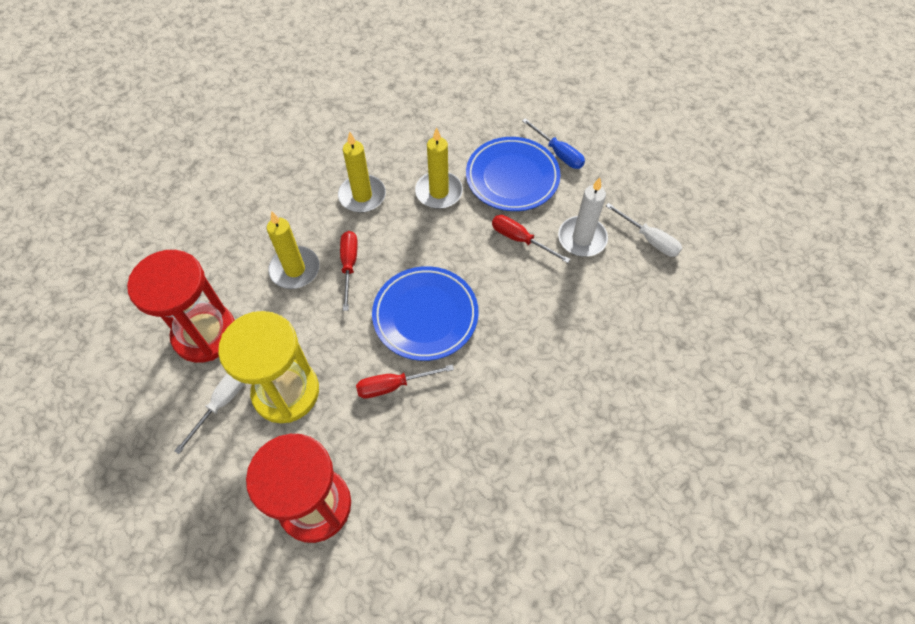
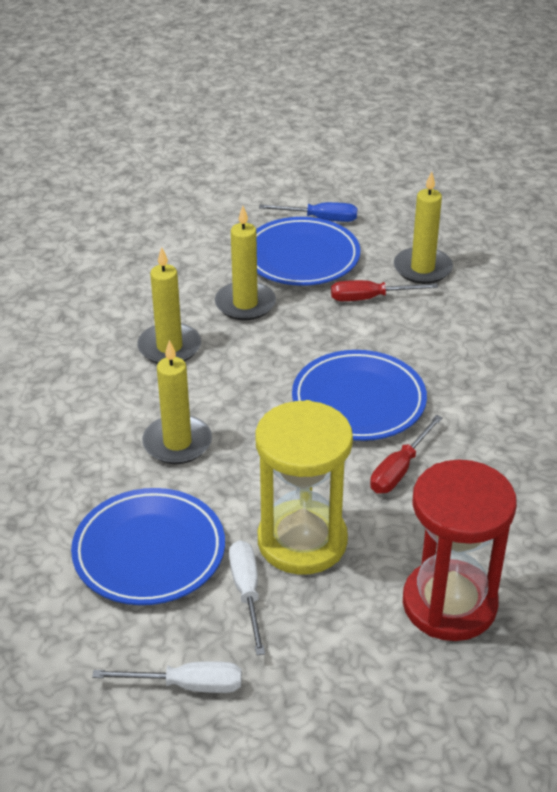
camera: 40 degrees left, 20 degrees down
(205, 334) = (149, 552): red hourglass -> blue plate
(349, 265) = (231, 407): red screwdriver -> none
(582, 238) = (422, 268): white candle -> yellow candle
(649, 239) = (478, 239): white screwdriver -> white screwdriver (187, 685)

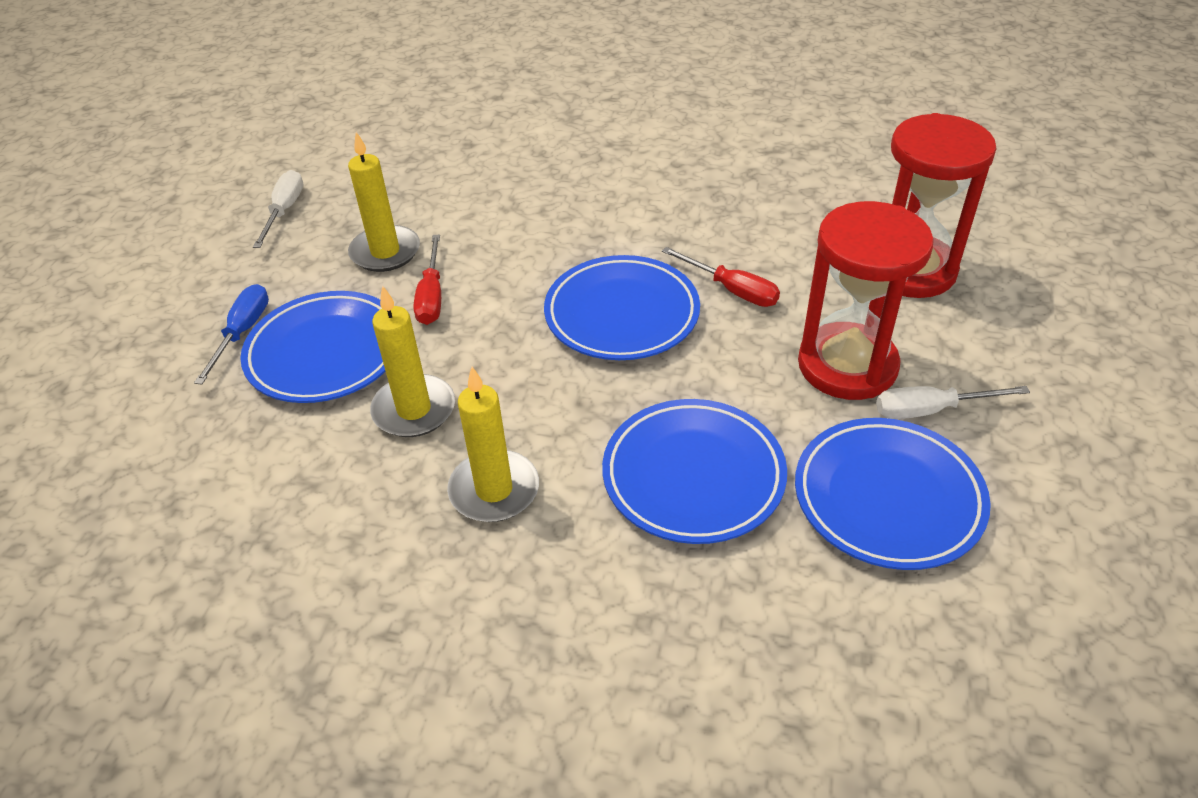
camera: 85 degrees left, 5 degrees up
(177, 443) = (693, 476): yellow candle -> blue plate
(187, 685) = (1072, 458): white screwdriver -> white screwdriver (284, 211)
(302, 541) = (847, 365): yellow hourglass -> red hourglass

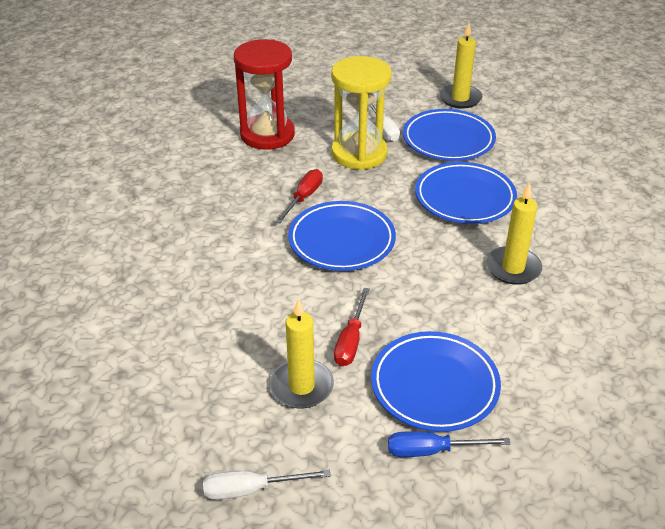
camera: 105 degrees left, 5 degrees down
(414, 410) = (468, 319): yellow candle -> yellow candle (460, 98)
(431, 296) = (351, 341): red screwdriver -> red screwdriver turned 120 degrees clockwise
(847, 365) = (359, 153): red hourglass -> yellow hourglass

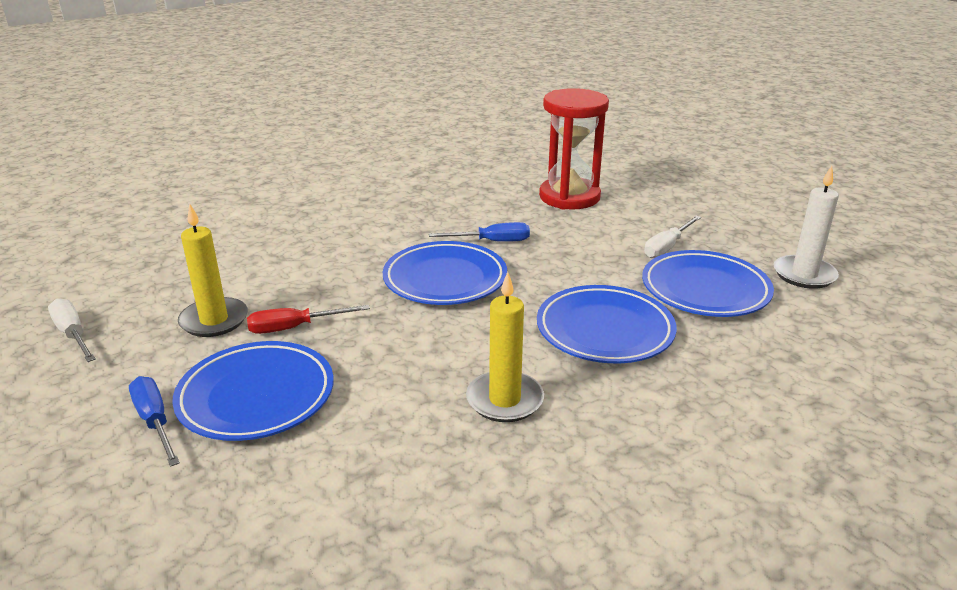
camera: 60 degrees right, 10 degrees down
(304, 198) = (492, 241): red screwdriver -> blue screwdriver
(359, 153) = (602, 247): yellow hourglass -> none
(460, 98) = (804, 275): yellow candle -> white candle

